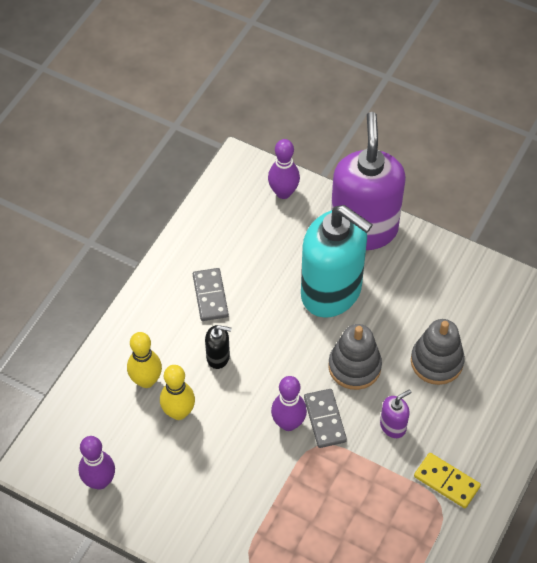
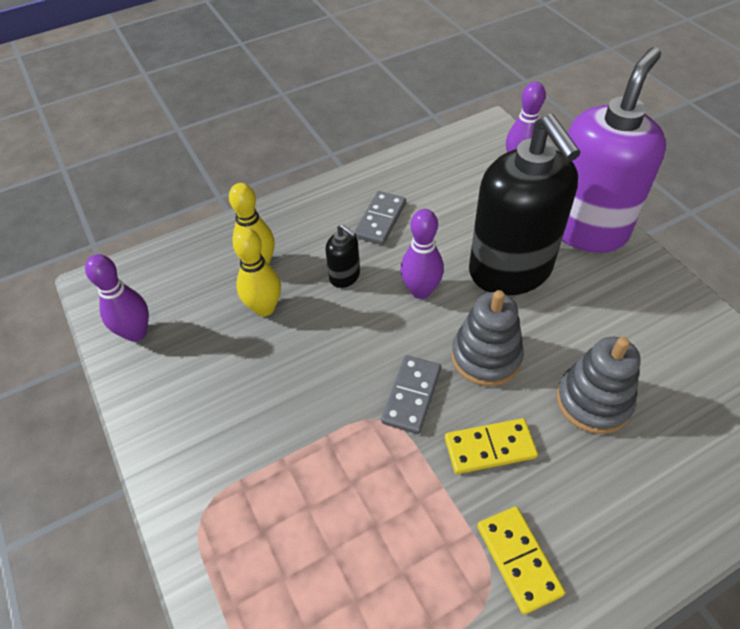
camera: 35 degrees right, 5 degrees down
(288, 423) = (367, 378): purple bowling pin -> purple bowling pin (421, 291)
(331, 292) = (510, 271): turquoise soap dispenser -> black soap dispenser
(393, 426) = (489, 447): purple soap dispenser -> yellow domino

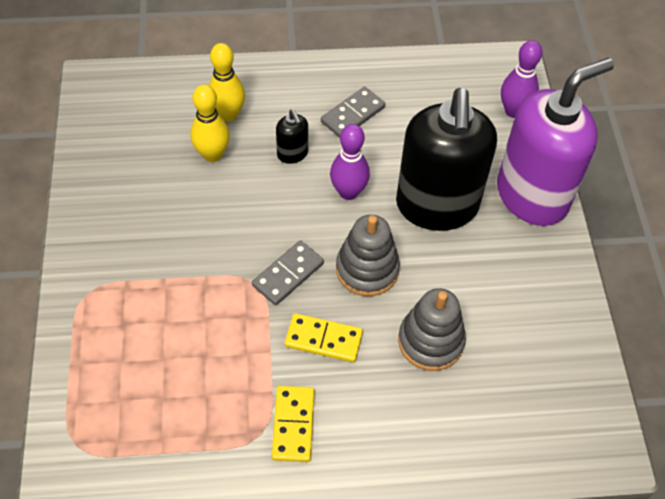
camera: 20 degrees right, 5 degrees up
(136, 333) = (103, 134): purple bowling pin -> none

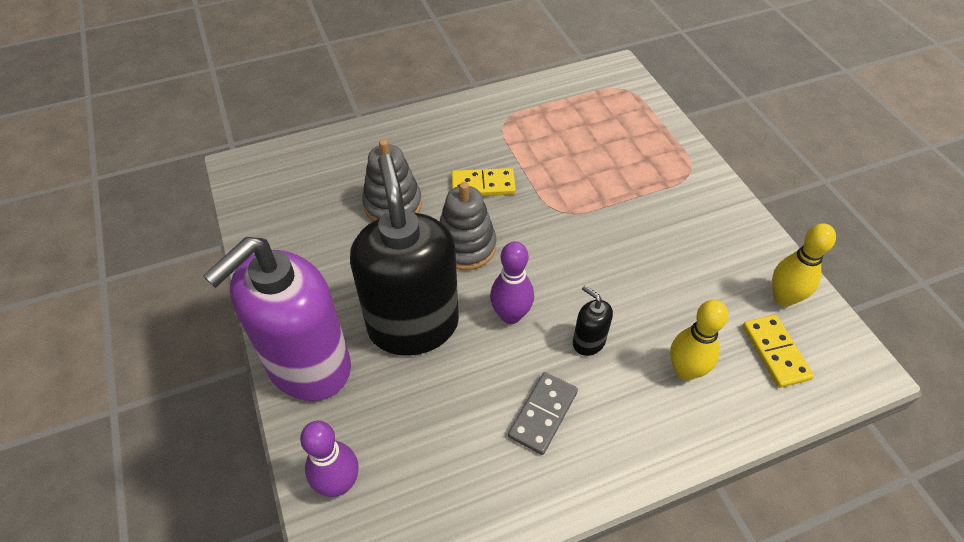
camera: 165 degrees right, 5 degrees down
(212, 154) = (671, 317): yellow bowling pin -> yellow bowling pin (783, 298)
(288, 274) = (535, 224): grey domino -> none
(293, 425) = (483, 130): yellow domino -> yellow domino (775, 352)

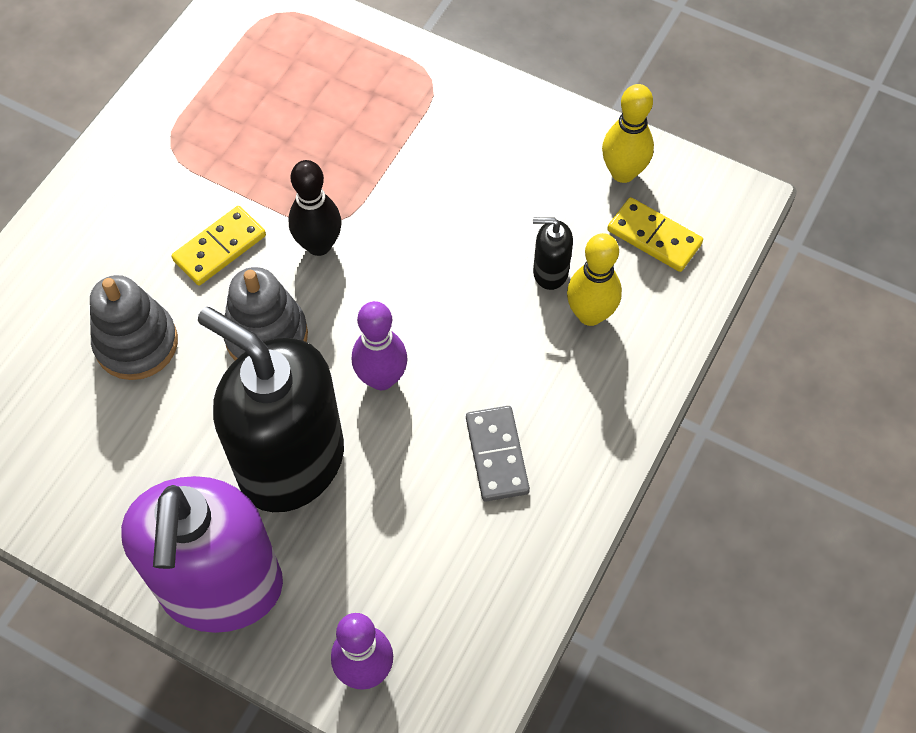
camera: 40 degrees left, 10 degrees up
(541, 218) = (319, 245): none -> black bowling pin
(588, 342) = (480, 351): black soap dispenser -> black soap dispenser (550, 272)

